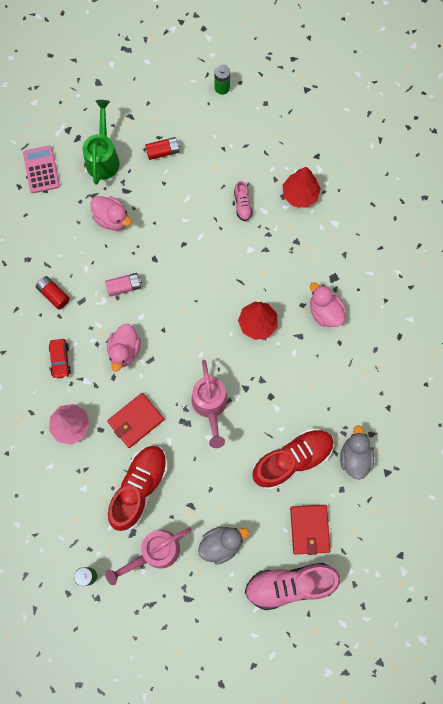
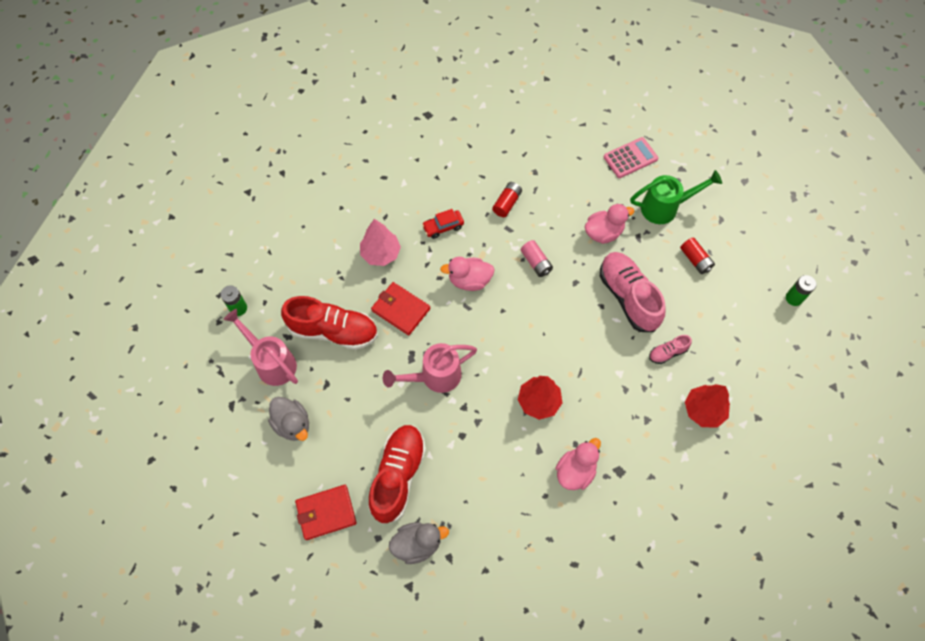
camera: 75 degrees right, 10 degrees down
(112, 219) = (603, 233): pink duck -> pink duck turned 135 degrees counterclockwise
(290, 585) = (262, 506): pink shoe -> pink shoe (628, 297)
(292, 460) = (398, 476): red shoe -> red shoe turned 120 degrees counterclockwise

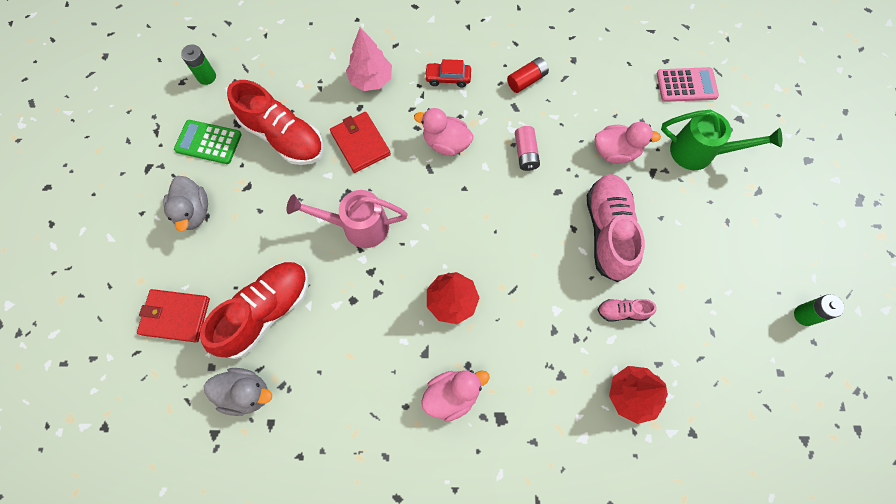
camera: 25 degrees right, 5 degrees up
(272, 362) = (208, 142): pink watering can -> green calculator
(695, 260) = (706, 223): red battery -> none

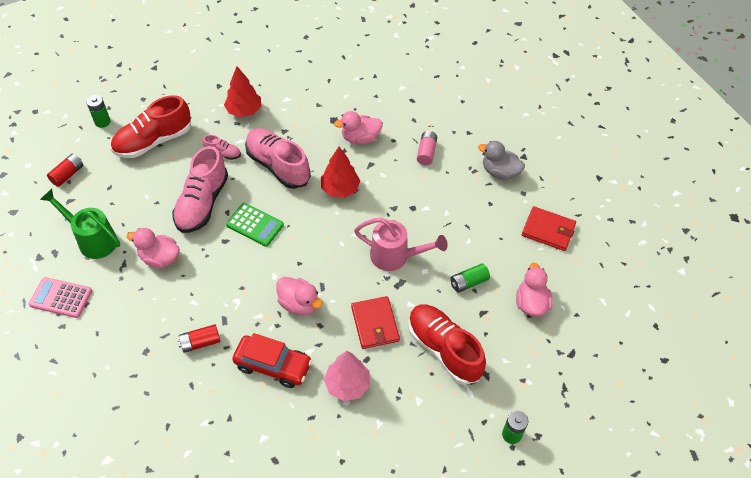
camera: 165 degrees left, 15 degrees down
(193, 212) = (531, 303): grey duck -> pink duck
(208, 142) = (514, 363): green calculator -> green calculator (255, 225)
(266, 312) = (479, 216): red shoe -> red shoe (153, 141)
(267, 218) = (468, 282): none -> green battery
(448, 78) = (273, 365): red car -> red car, size x1.66
(526, 153) = (235, 277): pink battery -> pink battery (426, 152)
(544, 314) = (278, 166): none -> pink shoe
(786, 223) = (68, 175): none -> red battery

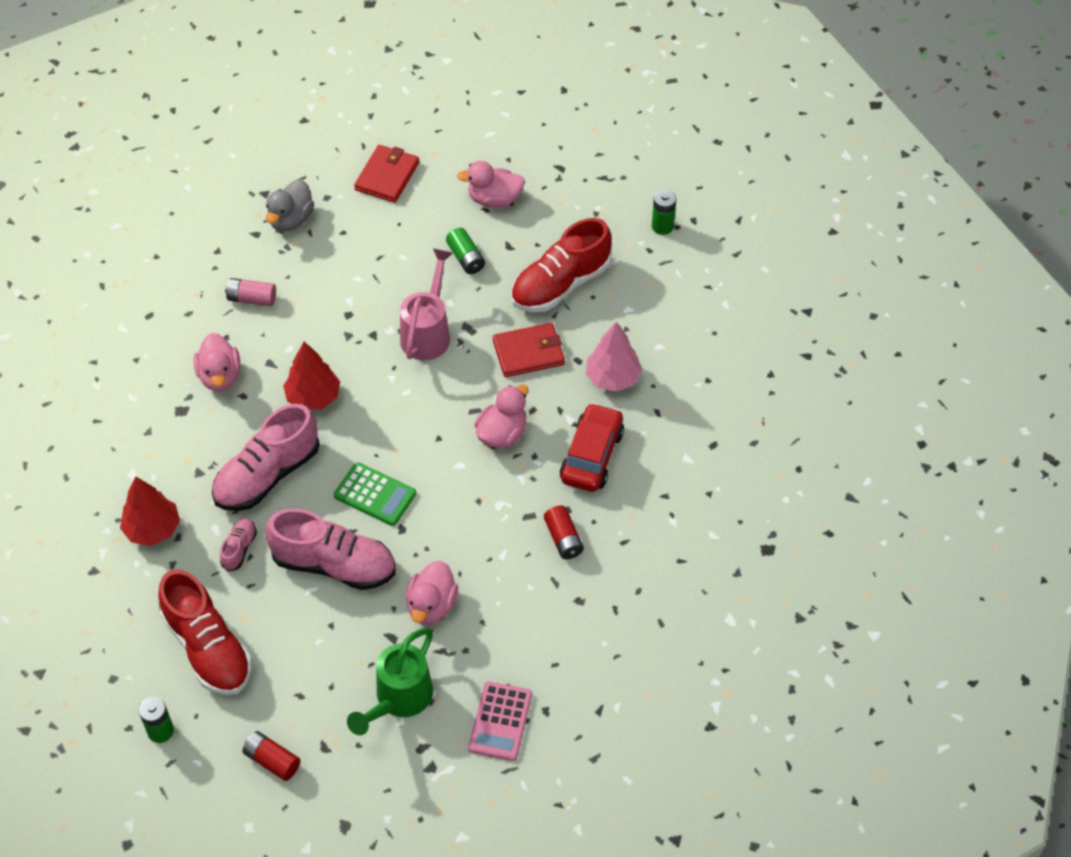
camera: 90 degrees left, 0 degrees up
(255, 225) = (375, 495): green calculator -> green calculator turned 90 degrees clockwise

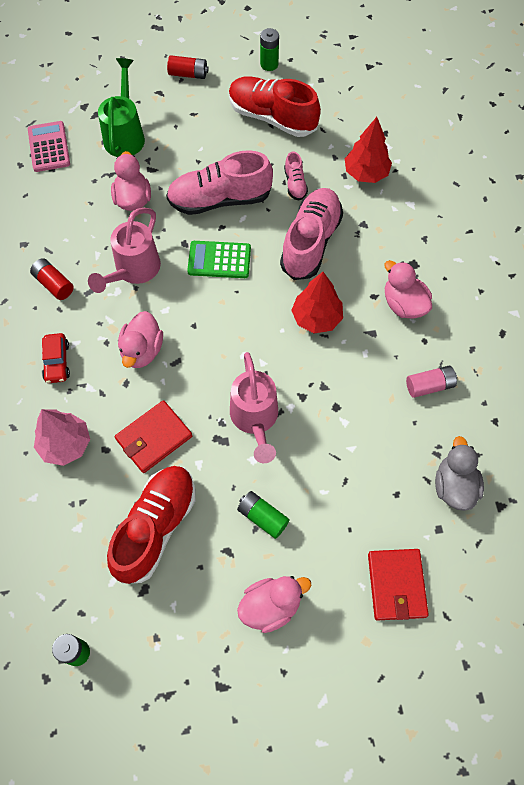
camera: 155 degrees right, 10 degrees up
(471, 519) = (133, 271): none -> pink watering can
(592, 456) = (57, 362): red car -> red car, size x0.60

